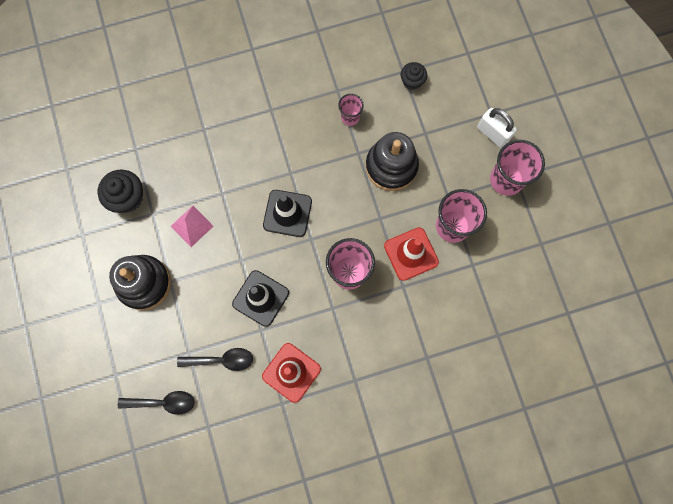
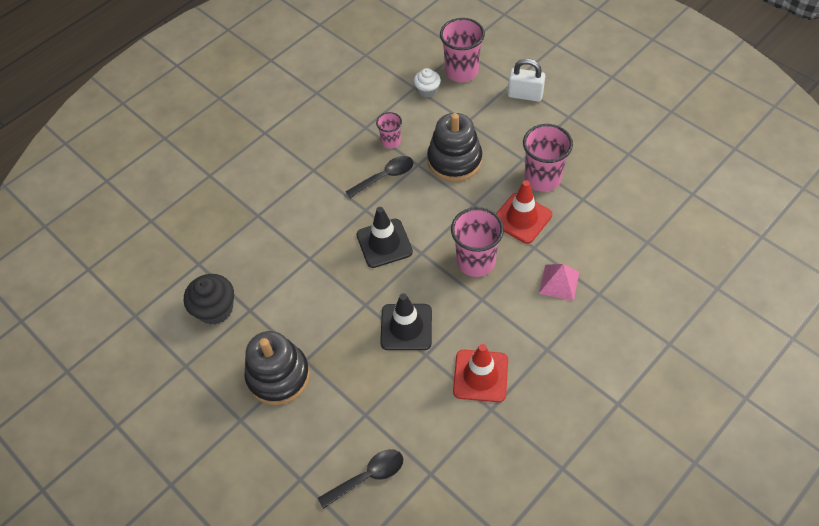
camera: 25 degrees left, 20 degrees down
(192, 226) = (297, 301): pink pyramid -> pink pyramid (559, 282)
(221, 360) = (403, 403): black spoon -> black spoon (385, 177)
(412, 81) = (427, 90): black cupcake -> white cupcake
(506, 179) = (562, 122): pink cup -> pink cup (461, 71)

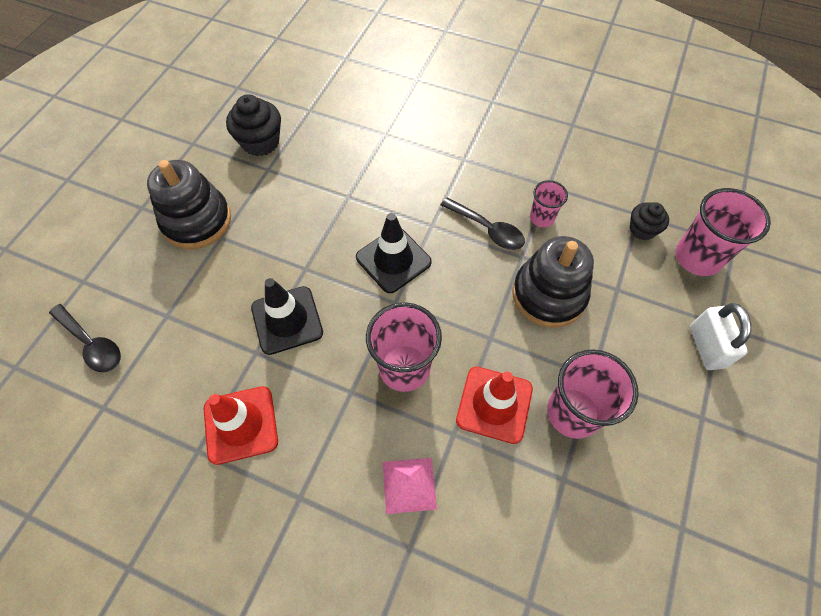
camera: 65 degrees right, 5 degrees up
(427, 90) = (642, 229): white cupcake -> black cupcake

